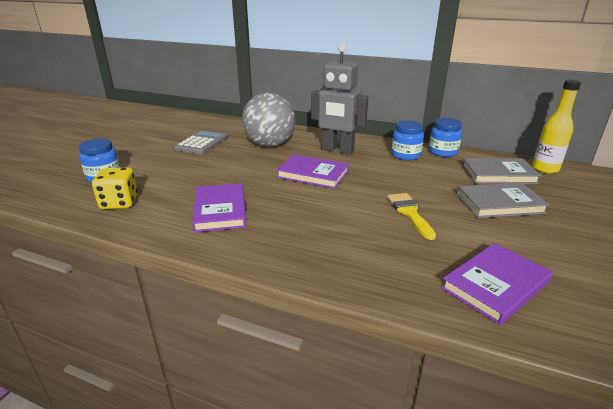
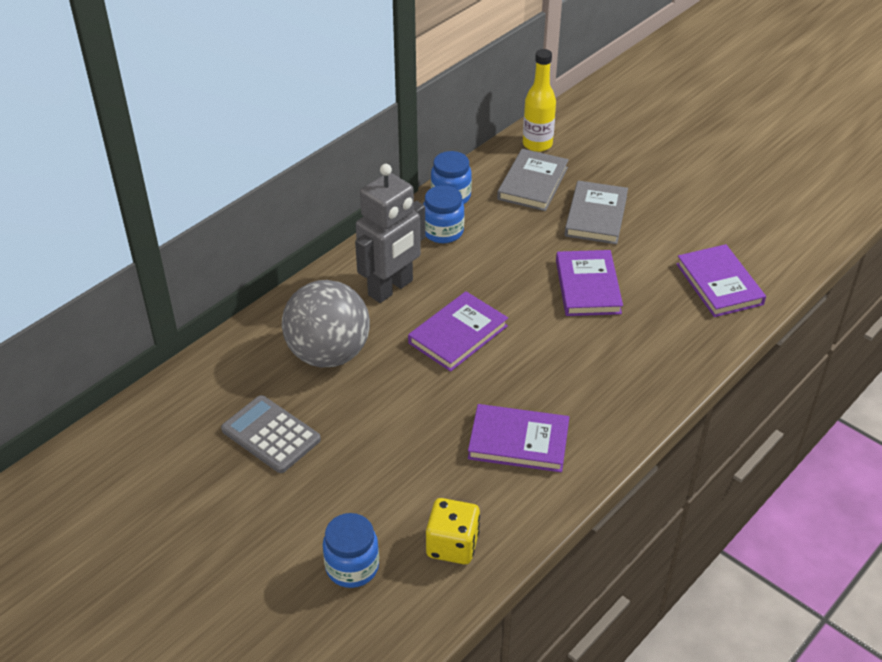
camera: 70 degrees left, 15 degrees up
(409, 212) = (587, 286): yellow brush -> purple book

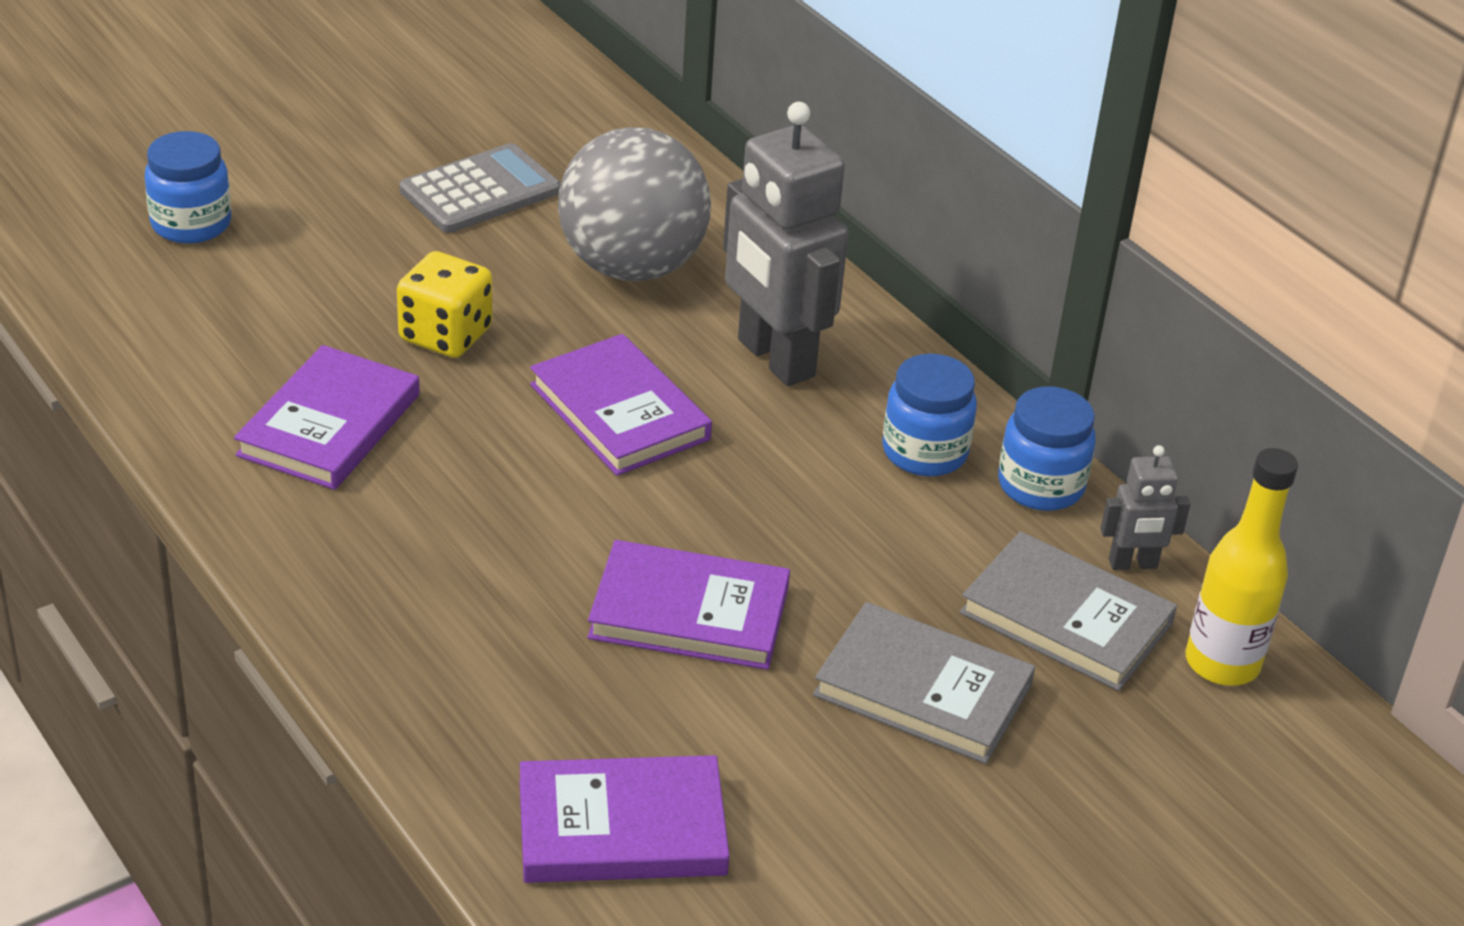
camera: 100 degrees right, 5 degrees down
(452, 545) = (167, 316): yellow dice -> yellow dice (445, 335)
(490, 169) = (1133, 564): none -> grey robot

